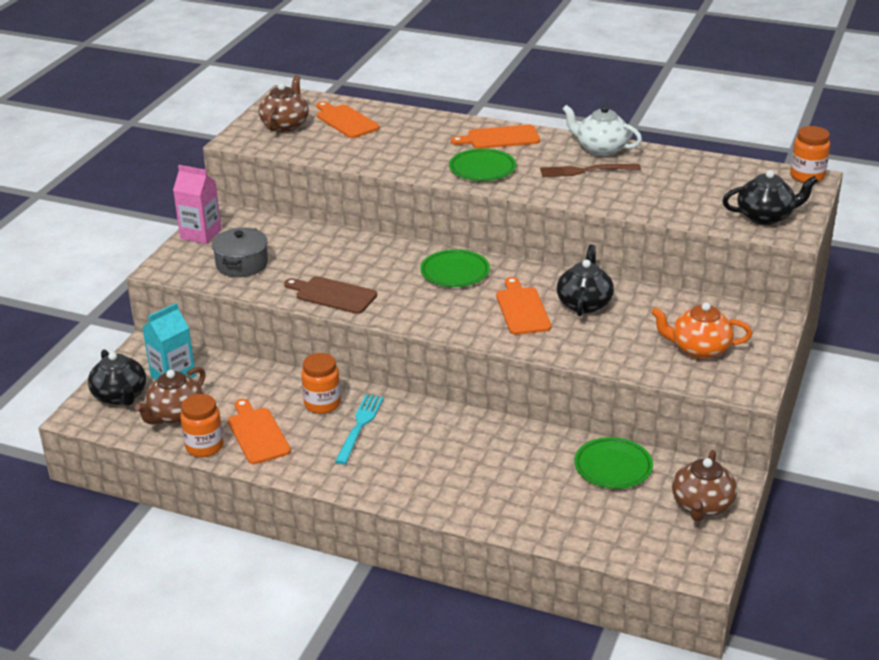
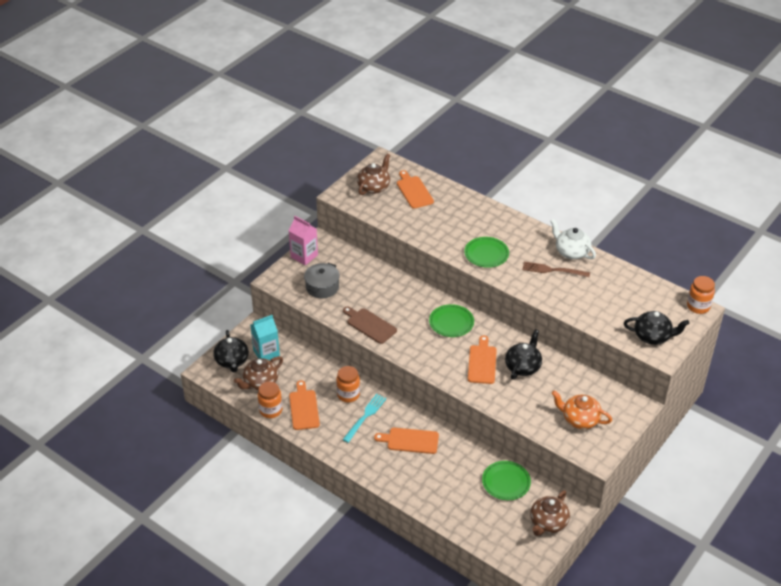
camera: 15 degrees right, 10 degrees up
(500, 138) = (508, 228): orange cutting board -> orange cutting board (410, 440)

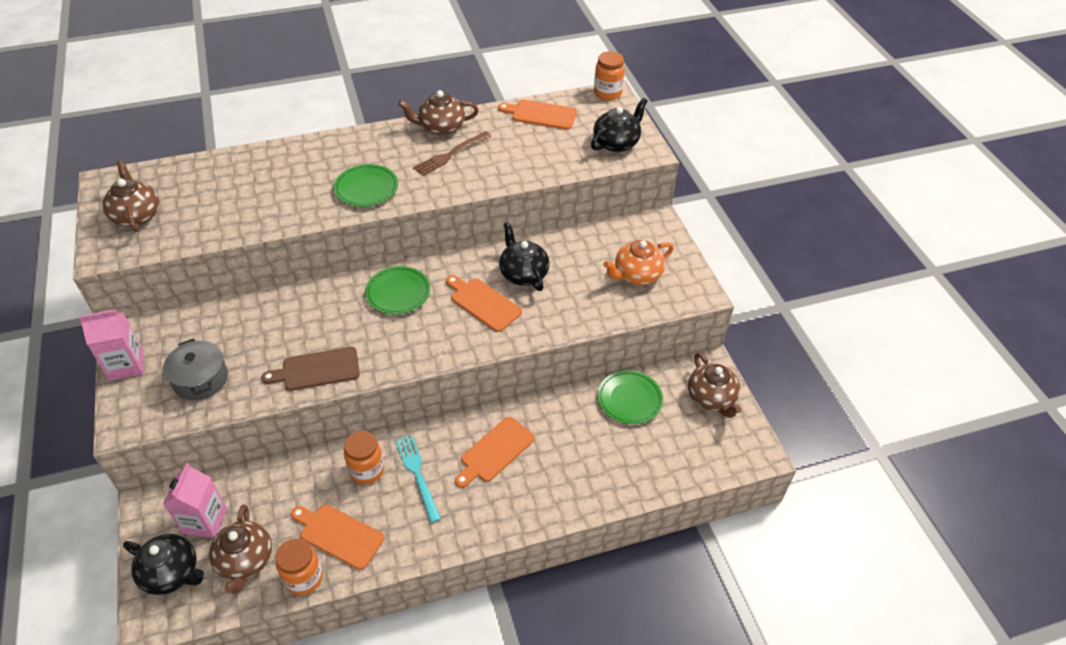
camera: 55 degrees left, 5 degrees up
(266, 353) = (205, 520): turquoise carton -> pink carton
(414, 191) = (193, 186): orange cutting board -> orange cutting board (541, 114)
(571, 252) = (441, 127): white teapot -> brown teapot

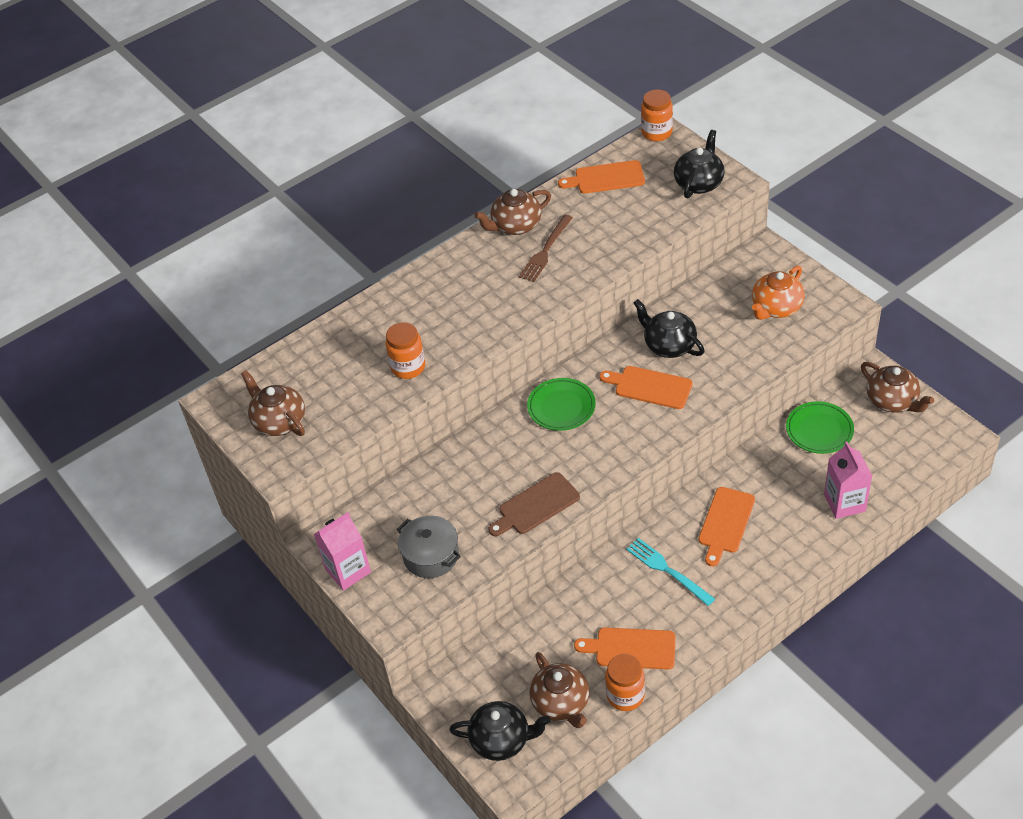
camera: 15 degrees left, 0 degrees up
(205, 520) = (498, 686): pink carton -> pink carton (844, 503)
(366, 188) = (488, 314): green plate -> none
(367, 470) = (618, 585): orange jar -> orange jar (408, 367)

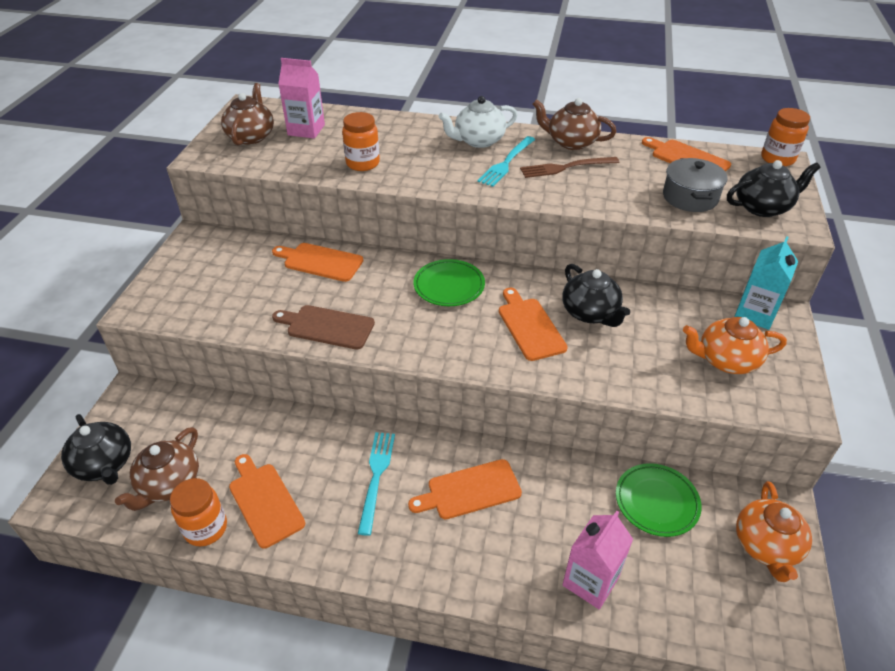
camera: 45 degrees right, 5 degrees down
(348, 571) = (176, 261): pink carton -> pink carton (306, 130)
(431, 556) = (223, 295): grey pot -> grey pot (690, 197)
(449, 472) = (320, 261): none -> orange cutting board
(453, 278) = (478, 141): none -> white teapot
(503, 281) = (506, 163): none -> turquoise fork
(669, 345) = (590, 313): black teapot -> black teapot turned 150 degrees clockwise
(751, 261) = (755, 314): none -> turquoise carton
(892, 401) = (766, 546): brown teapot -> orange teapot

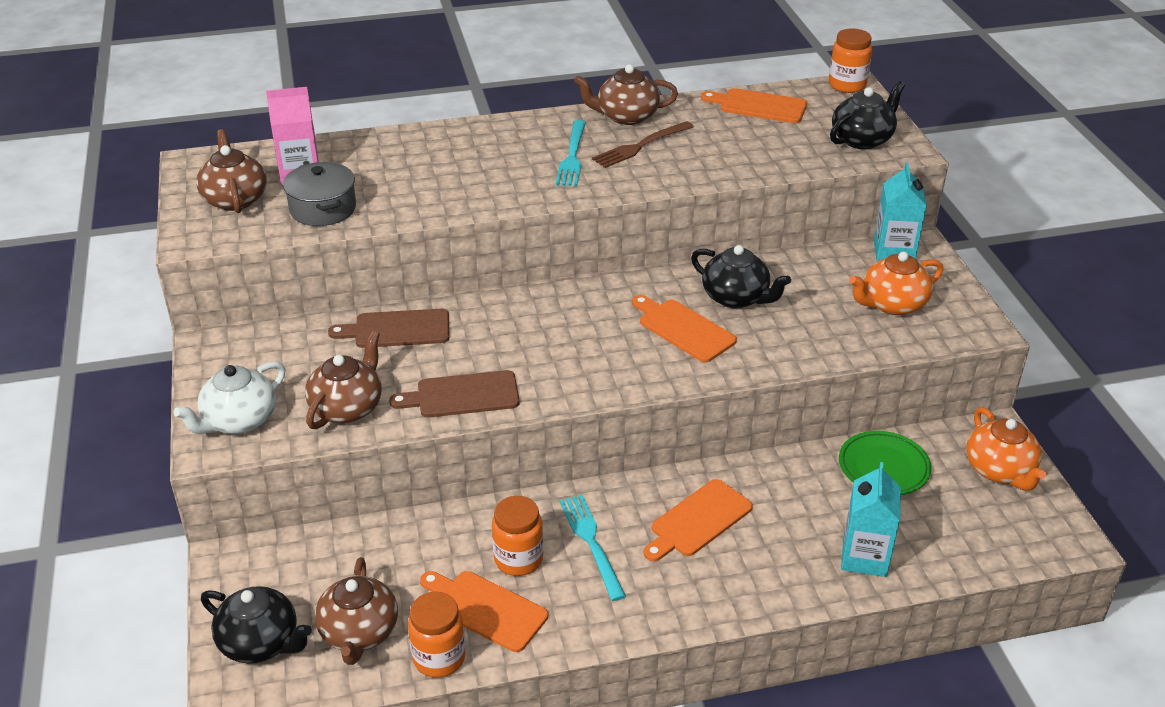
camera: 25 degrees left, 5 degrees down
(244, 310) = (347, 407): none -> brown teapot
(320, 261) = (397, 329): orange cutting board -> brown cutting board
(363, 163) = (406, 197): orange jar -> orange jar (518, 559)
(449, 286) = (568, 313): green plate -> none
(478, 141) = (521, 139): white teapot -> white teapot (239, 421)
(590, 581) = (864, 557): pink carton -> turquoise carton
(690, 197) = (787, 147): grey pot -> grey pot (323, 209)

